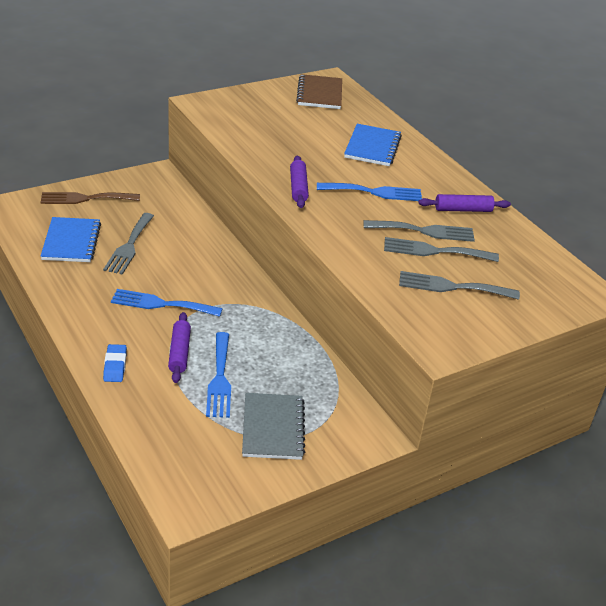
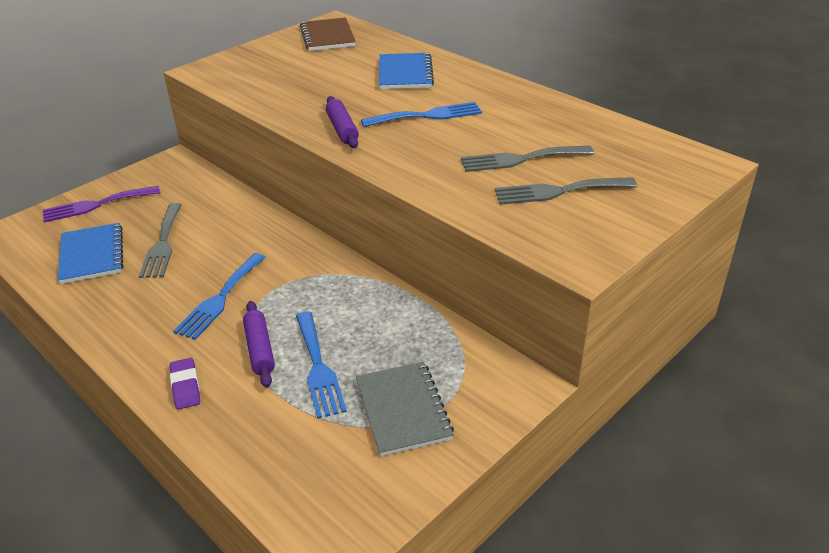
camera: 10 degrees left, 0 degrees up
(85, 198) = (96, 205): brown fork -> purple fork
(115, 366) = (186, 387): blue eraser -> purple eraser
(161, 304) = (220, 299): blue fork -> blue fork turned 60 degrees counterclockwise
(424, 231) = (499, 142): grey fork -> none
(463, 210) = (529, 112): purple rolling pin -> none

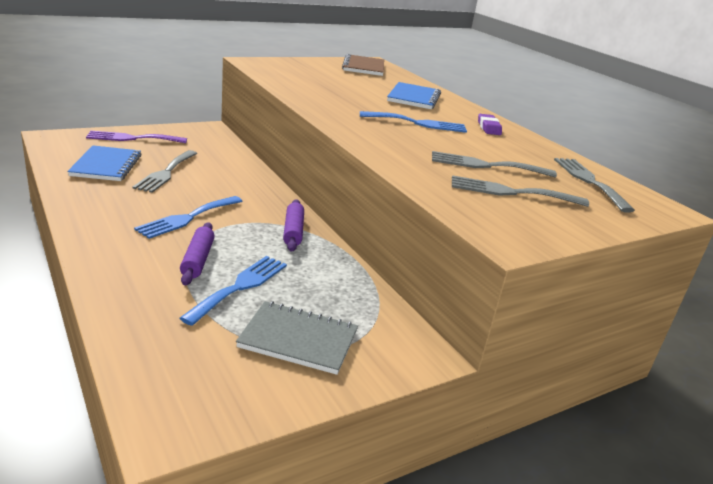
camera: 10 degrees right, 10 degrees down
(186, 387) = (118, 268): purple eraser -> purple eraser (488, 128)
(318, 367) = (240, 286): blue fork -> blue fork turned 150 degrees counterclockwise
(342, 129) = (341, 114): purple rolling pin -> purple rolling pin (293, 231)
(403, 410) = (298, 339): grey notebook -> grey notebook turned 75 degrees counterclockwise
(626, 147) = (589, 181): none -> grey fork

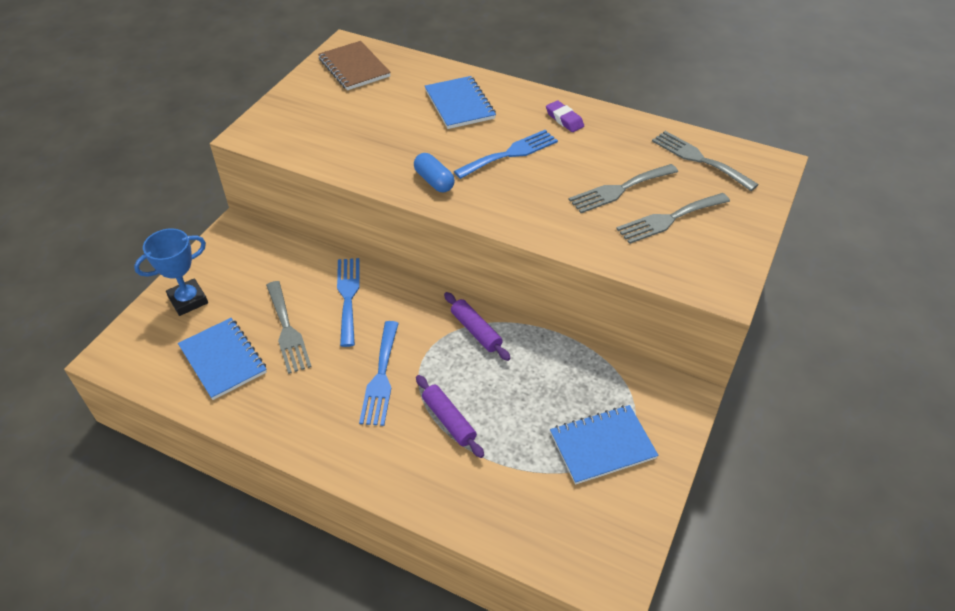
camera: 30 degrees left, 20 degrees up
(132, 138) = (188, 300): purple fork -> blue trophy
(240, 286) = (510, 424): blue fork -> blue fork (348, 296)
(298, 339) = (602, 445): grey notebook -> blue notebook
(338, 111) = (434, 181): none -> blue capsule

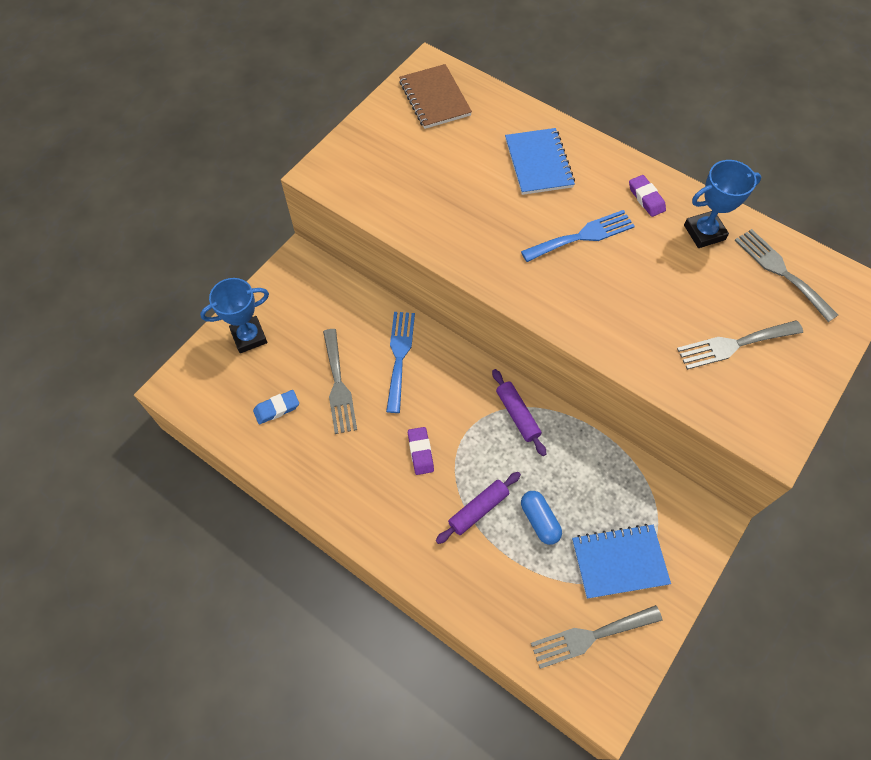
camera: 10 degrees right, 15 degrees up
(223, 360) = (277, 408): blue notebook -> blue eraser
(381, 377) = (420, 452): blue fork -> purple eraser
(434, 181) = (499, 260): blue capsule -> blue capsule (539, 520)
(448, 420) = (478, 509): purple rolling pin -> purple rolling pin turned 75 degrees clockwise
(619, 189) = (689, 299): grey fork -> grey fork (590, 636)
(623, 138) = (704, 232): none -> blue trophy

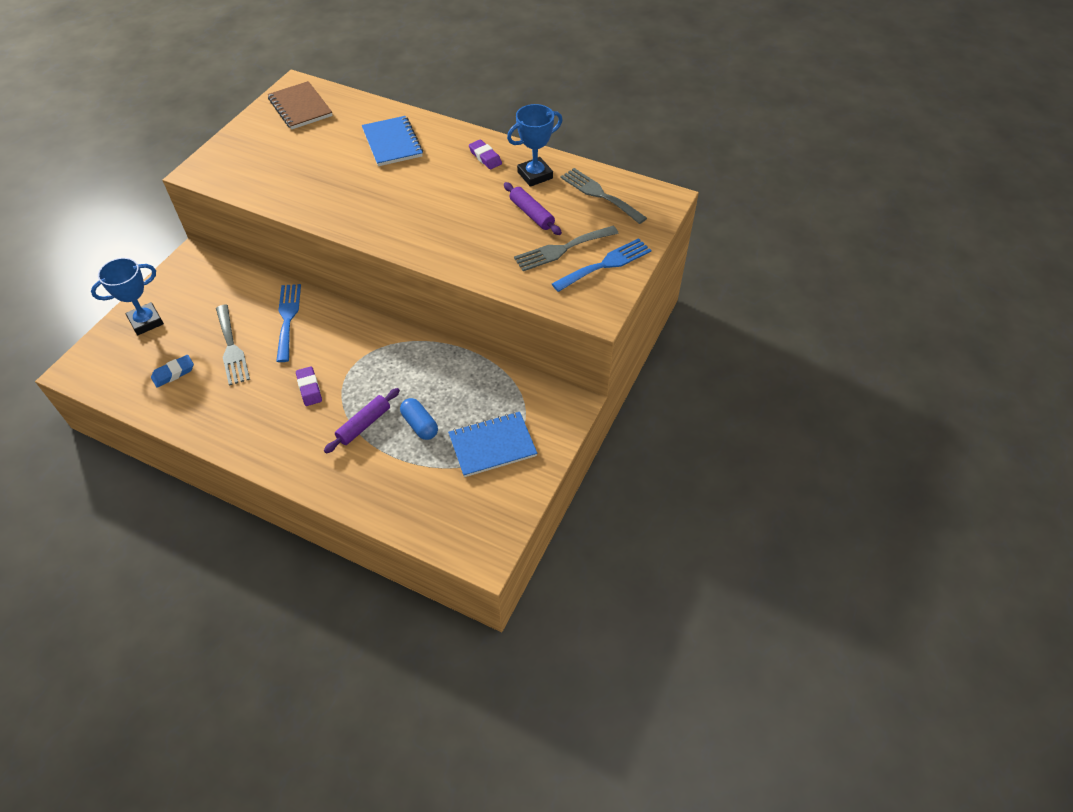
camera: 10 degrees left, 10 degrees down
(517, 415) = (397, 348): purple rolling pin -> purple rolling pin (531, 214)
(582, 236) = (431, 189): blue fork -> blue fork (605, 264)
(590, 636) = (469, 505): grey fork -> none

